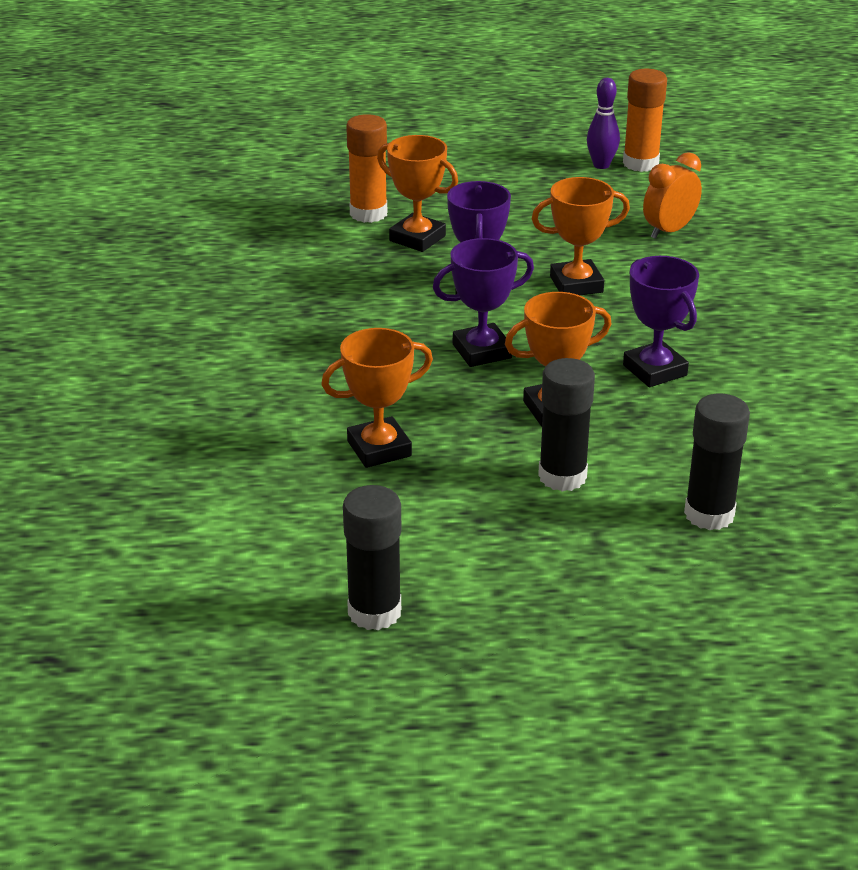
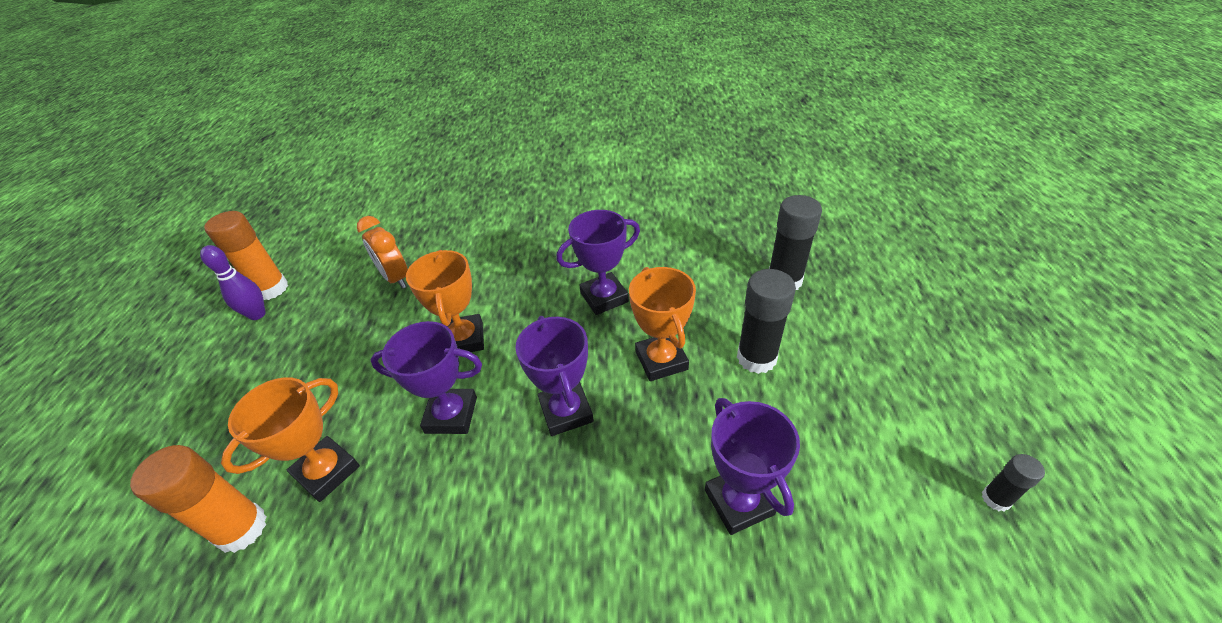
camera: 85 degrees left, 10 degrees up
(374, 612) = (995, 499): black glue stick -> black glue stick, size x0.52
(379, 449) = (739, 502): orange trophy -> purple trophy

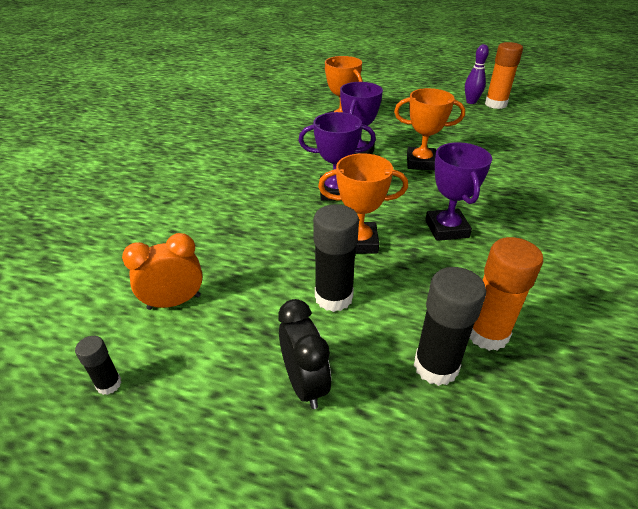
camera: 105 degrees right, 5 degrees down
(242, 529) = (323, 106): orange glue stick -> orange glue stick (487, 334)
(396, 278) = (497, 142): orange clock -> orange clock (174, 302)
(739, 502) = (223, 243): purple trophy -> none
(862, 348) = (304, 384): none -> black clock

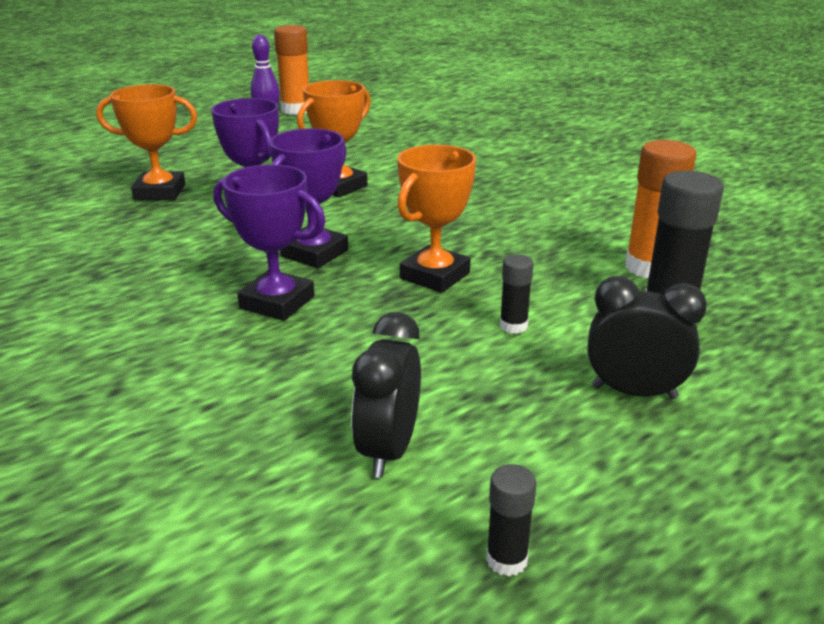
camera: 55 degrees left, 10 degrees down
(174, 302) = (389, 450): orange clock -> black clock
(333, 297) = (513, 326): black glue stick -> black glue stick, size x0.52
(446, 229) = (477, 222): purple trophy -> purple trophy (277, 302)

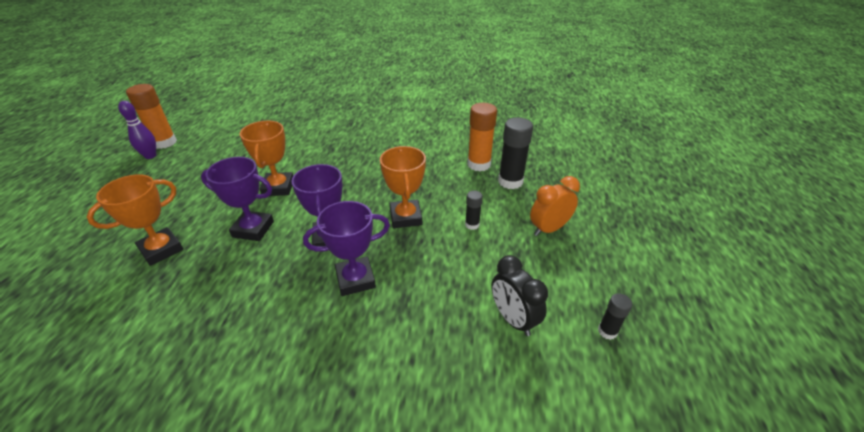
camera: 45 degrees left, 10 degrees up
(634, 392) = (548, 229): black clock -> orange clock

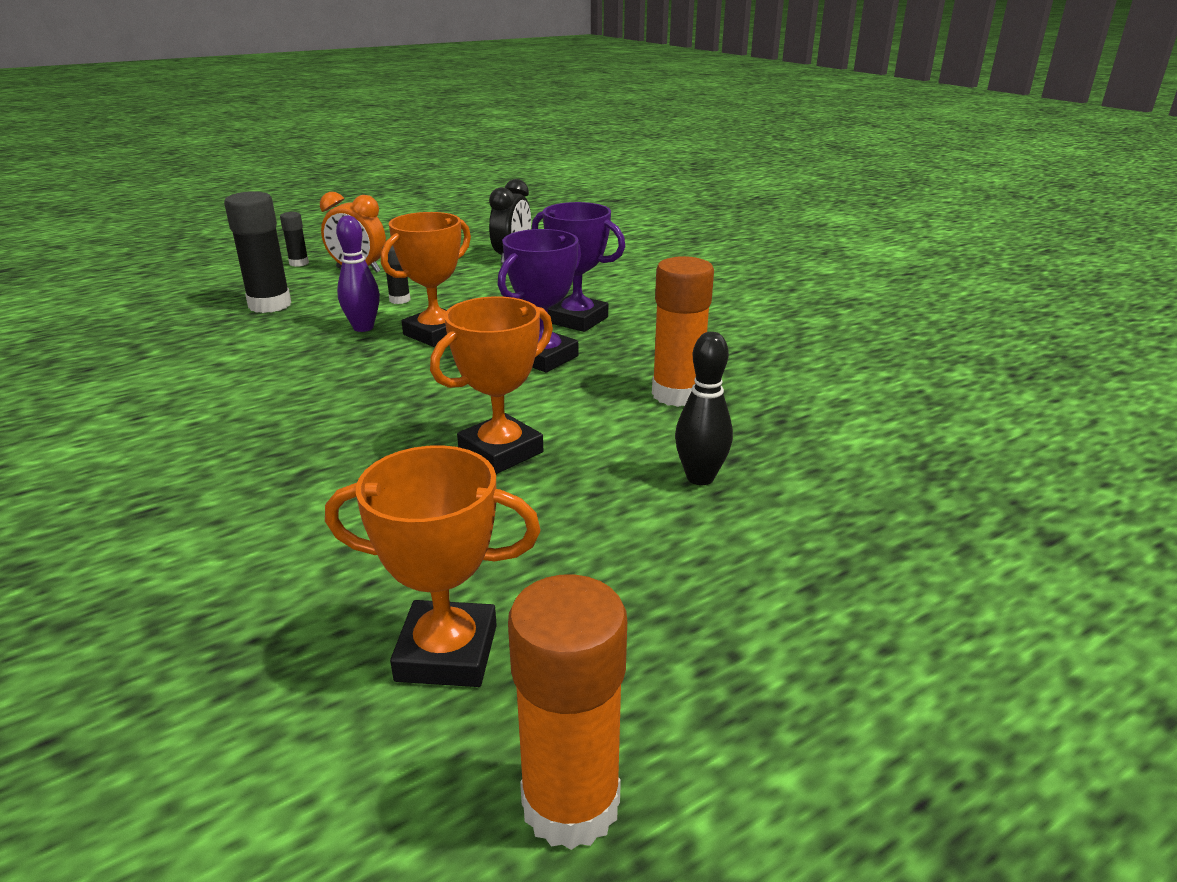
camera: 130 degrees left, 10 degrees down
(150, 156) = (655, 751): purple bowling pin -> purple bowling pin (363, 328)
(161, 249) = (764, 453): orange trophy -> orange trophy (447, 653)
(185, 222) = (700, 477): none -> black bowling pin
(253, 229) = (615, 412): purple trophy -> none
(479, 164) = (237, 332): orange glue stick -> orange glue stick (677, 394)
(607, 331) = (474, 234): black glue stick -> black glue stick (299, 263)

